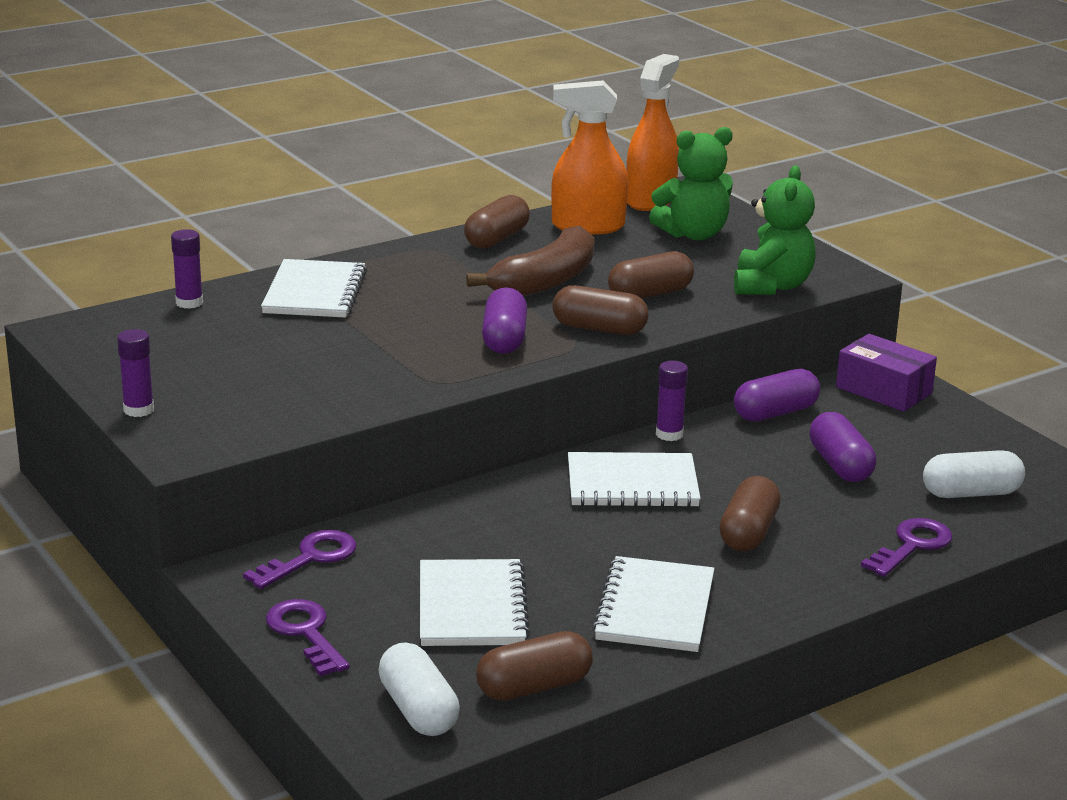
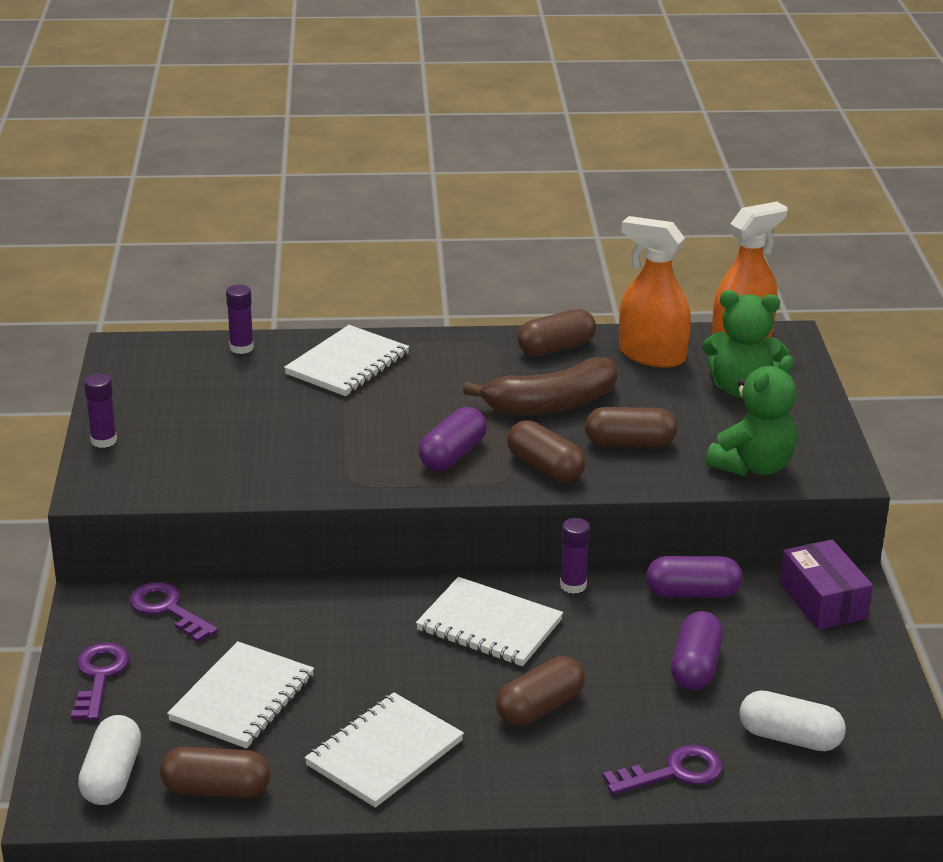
camera: 30 degrees right, 5 degrees up
(310, 558) = (168, 609): purple key -> purple key turned 120 degrees counterclockwise

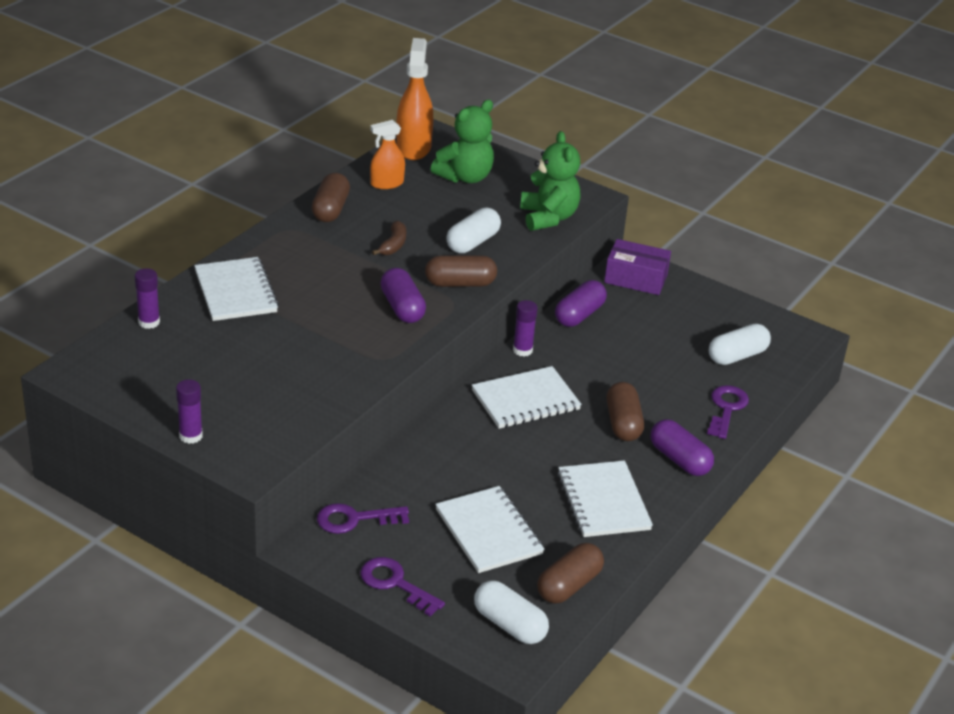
camera: 55 degrees left, 5 degrees up
(551, 404) = (393, 245): brown banana -> brown banana, size x0.49
(629, 443) = (473, 242): brown capsule -> white capsule
(651, 355) = (386, 183): orange spray bottle -> orange spray bottle, size x0.62
(695, 667) = (646, 351): purple capsule -> purple capsule (679, 459)

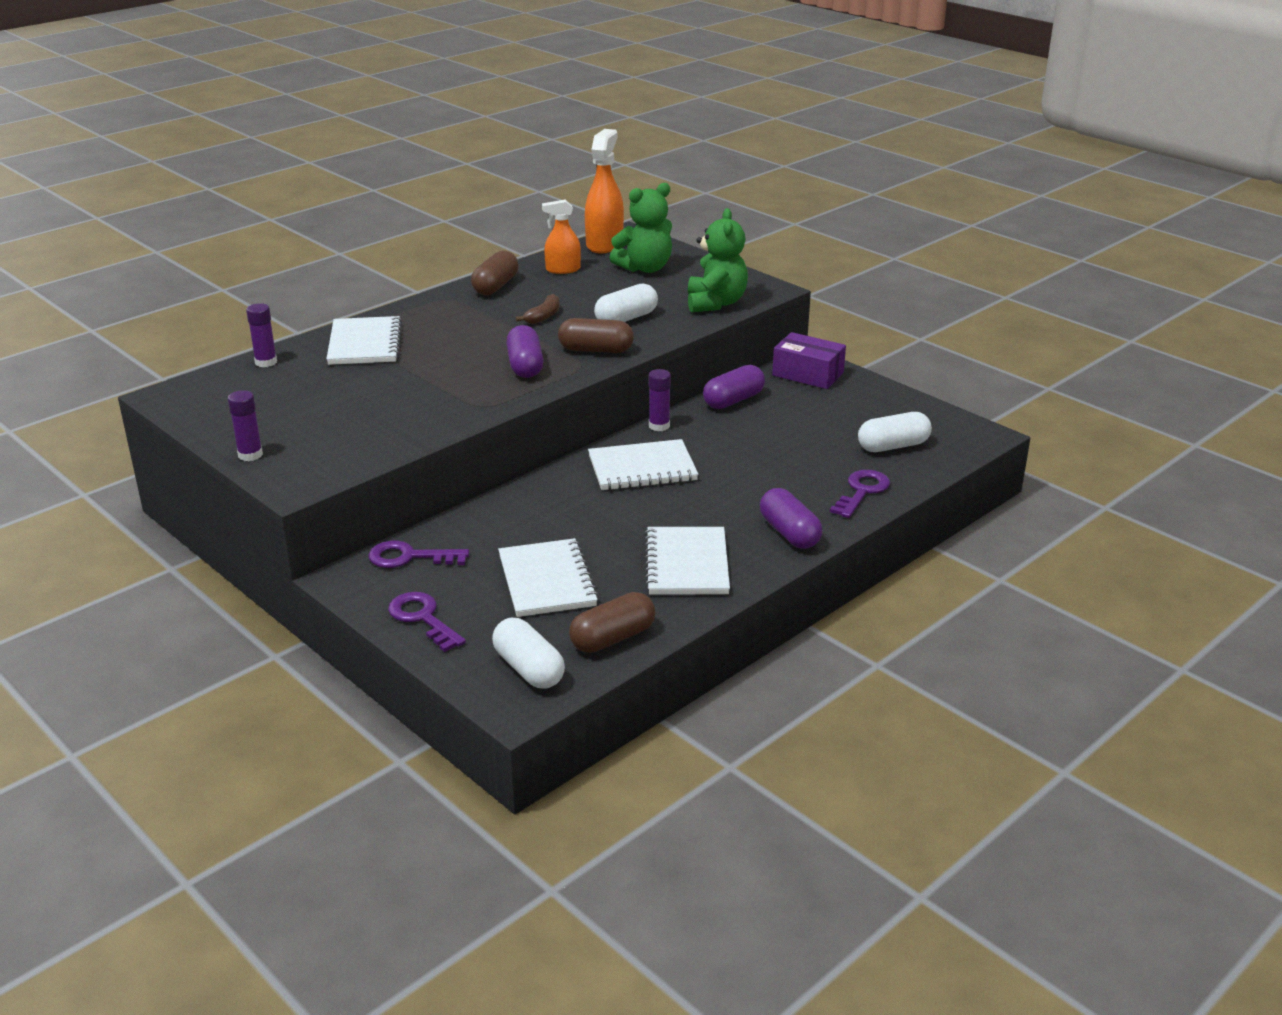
camera: 15 degrees right, 5 degrees down
(623, 423) = (739, 496): brown capsule -> none

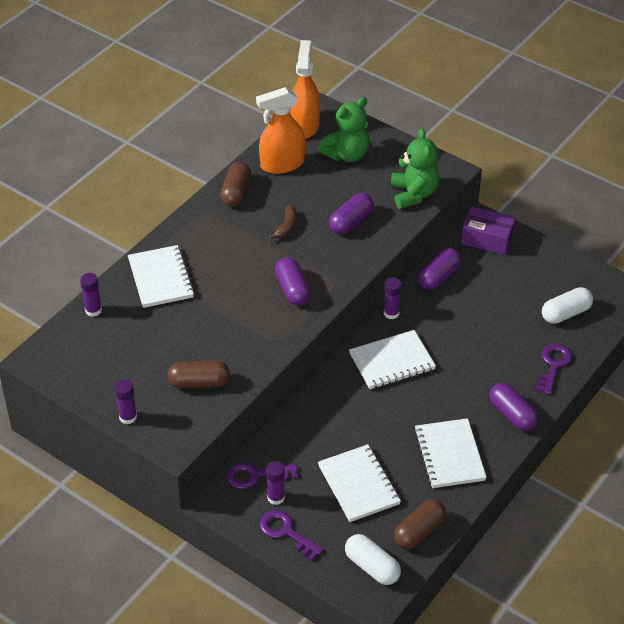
camera: 10 degrees left, 15 degrees up
(426, 581) = (276, 497): none -> purple glue stick
(563, 269) = (282, 164): orange spray bottle -> orange spray bottle, size x1.62
(596, 350) = (339, 264): brown capsule -> brown capsule (199, 383)
(626, 319) = (351, 222): white capsule -> purple capsule

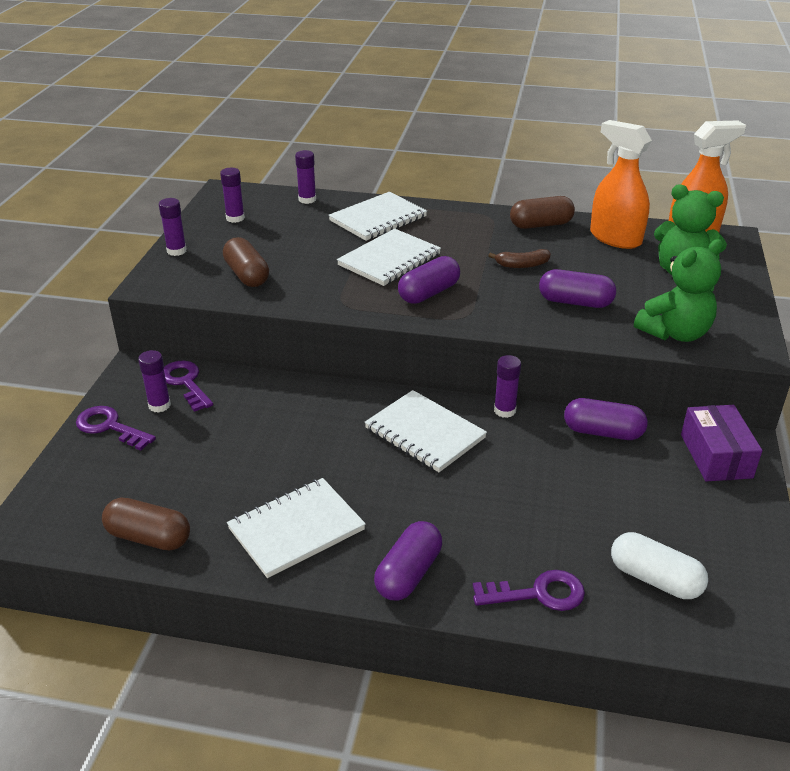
camera: 65 degrees right, 10 degrees down
(94, 366) = (235, 218): none -> purple glue stick
(286, 532) = (110, 427): purple key -> purple key turned 75 degrees counterclockwise
(358, 485) = (206, 462): white notebook -> white notebook (389, 260)
(372, 567) = (76, 511): white capsule -> none

